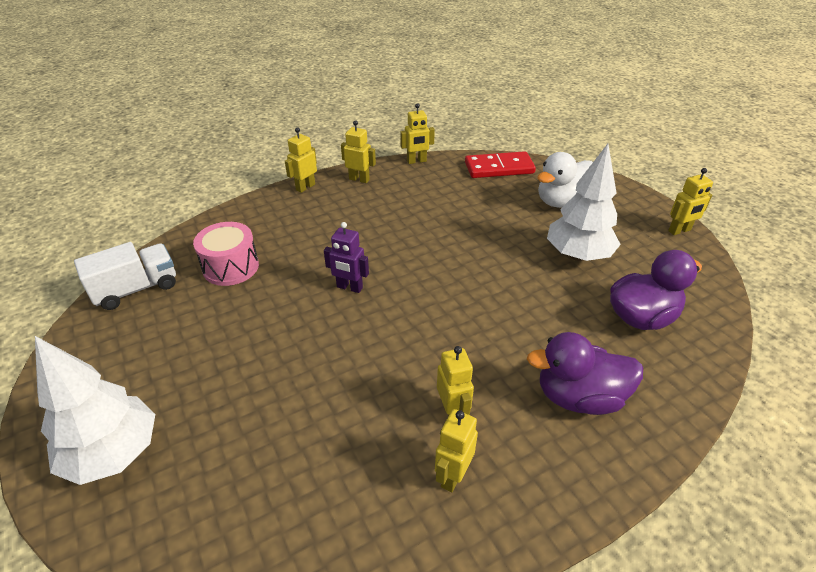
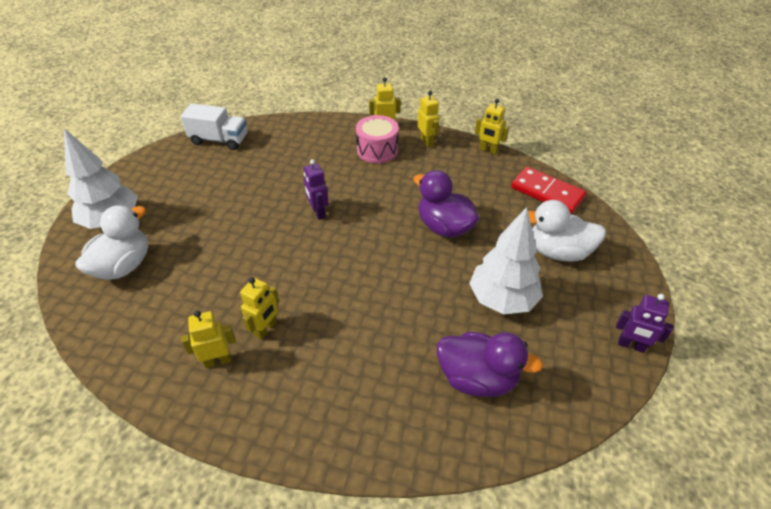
camera: 45 degrees right, 5 degrees up
(208, 484) = (124, 266): none -> white duck
(231, 267) = (276, 156): pink drum -> pink drum (377, 150)
(579, 397) = (347, 386): purple duck -> purple duck (444, 227)
(679, 231) = (631, 345): yellow robot -> purple robot

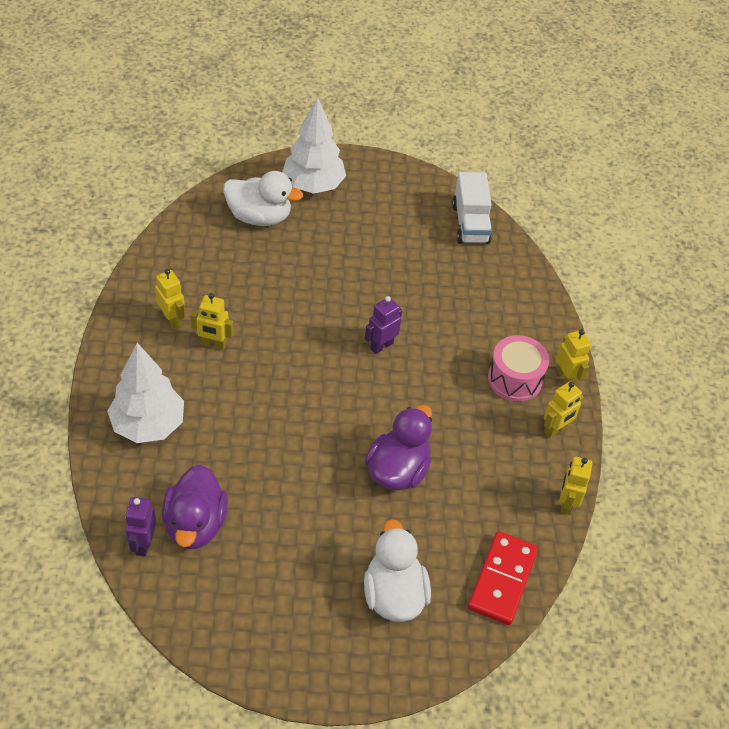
camera: 70 degrees right, 5 degrees up
(502, 299) = (301, 539): white tree -> white tree (148, 425)
(631, 345) = (268, 670): purple robot -> purple robot (143, 544)

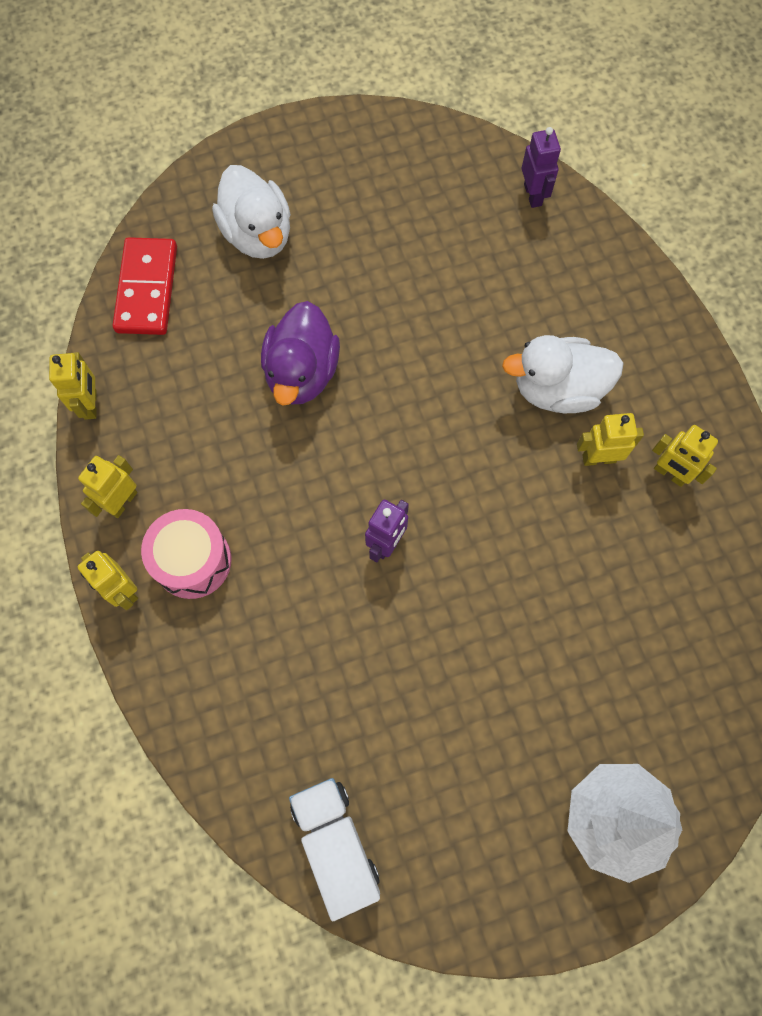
camera: 165 degrees right, 20 degrees up
(148, 425) = (609, 321): white tree -> none
(195, 524) = (493, 232): purple duck -> none
(259, 217) = (659, 710): white duck -> white duck (557, 389)

